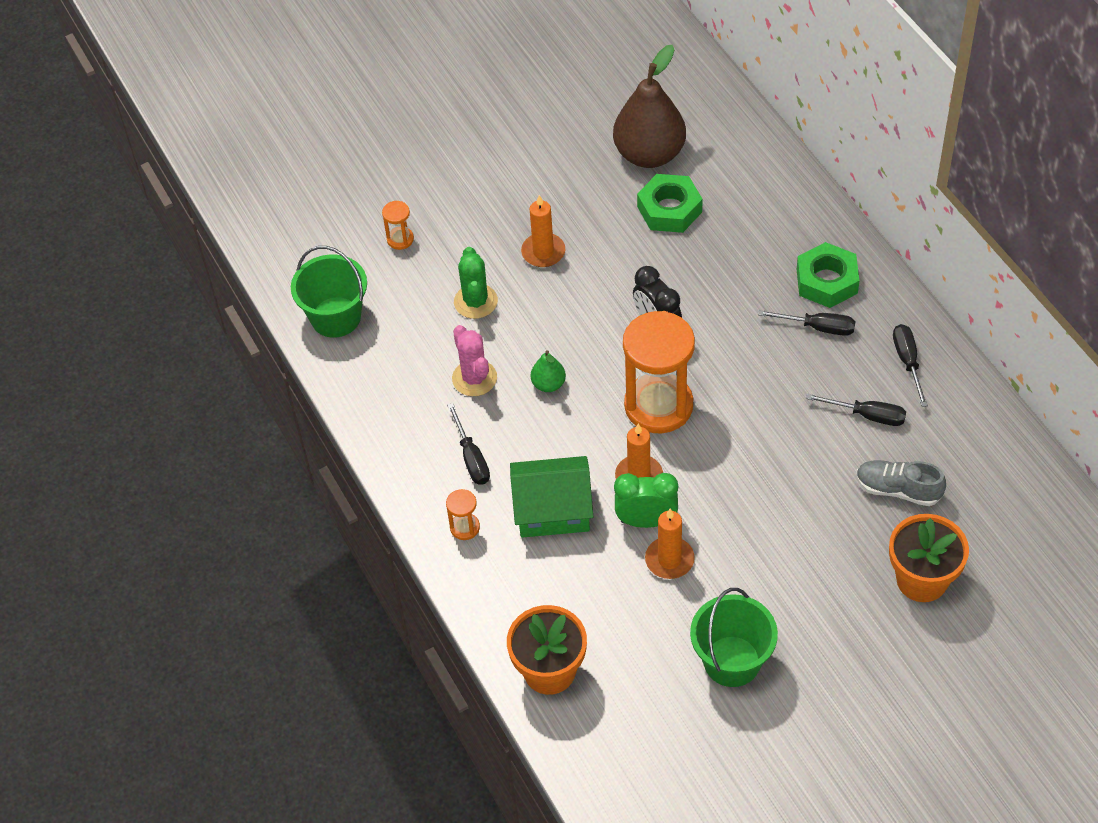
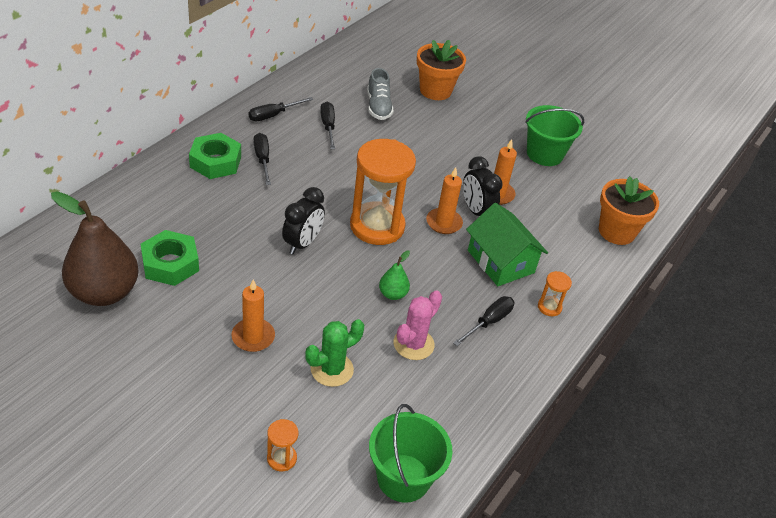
camera: 125 degrees left, 10 degrees down
(646, 521) = (476, 211): green clock -> black clock

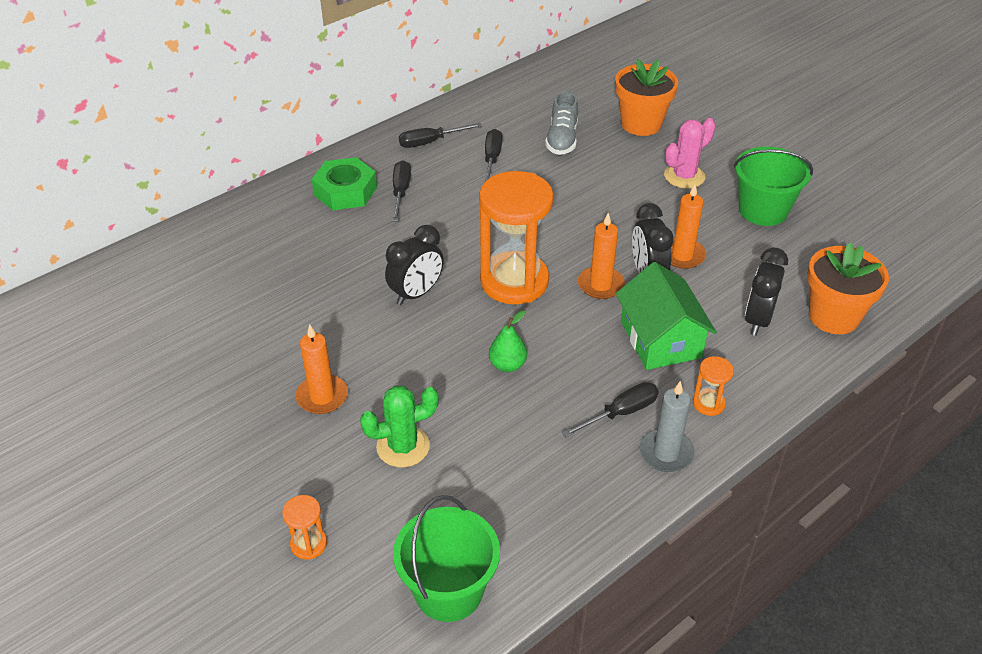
camera: 20 degrees right, 0 degrees up
(104, 292) = (173, 327): brown pear -> none
(170, 264) = (256, 302): green nut -> none
(413, 344) = (514, 428): pink cactus -> pink cactus (684, 176)
(530, 348) = (666, 453): none -> grey candle
(565, 239) = (758, 320): none -> black clock

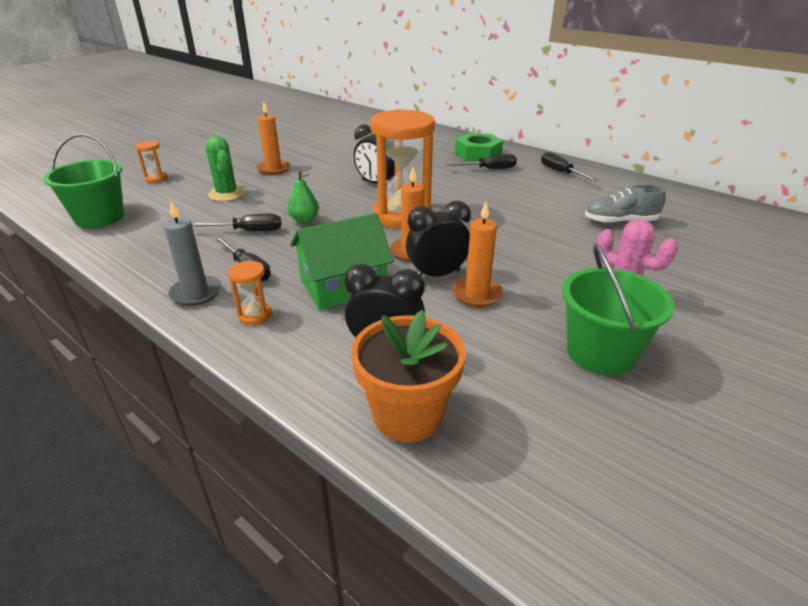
camera: 80 degrees right, 10 degrees down
(492, 159) = (559, 195): black screwdriver -> black screwdriver (248, 231)
(641, 124) = (696, 261): orange flower pot -> none

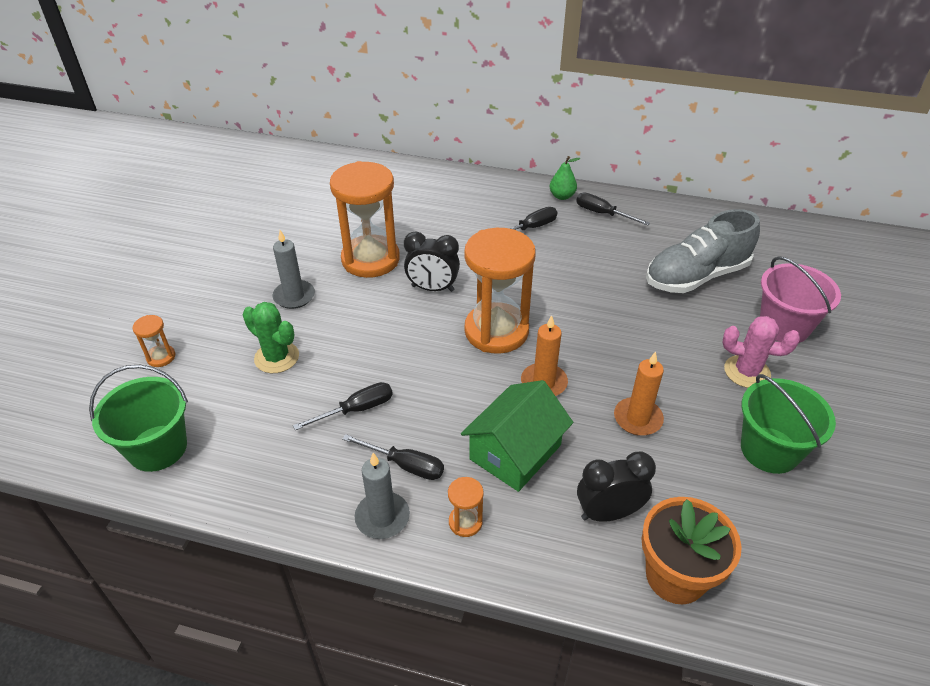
camera: 25 degrees left, 10 degrees up
(273, 169) = (294, 296): orange candle -> grey candle
(304, 220) = (402, 371): green pear -> green pear (562, 196)
(347, 162) = (370, 259): none -> orange hourglass
(437, 275) = (588, 406): black clock -> none
(478, 154) = (502, 204): green nut -> none
(620, 222) = (696, 276): grey shoe -> grey shoe, size x1.65
(691, 271) = (784, 326): none -> pink bucket

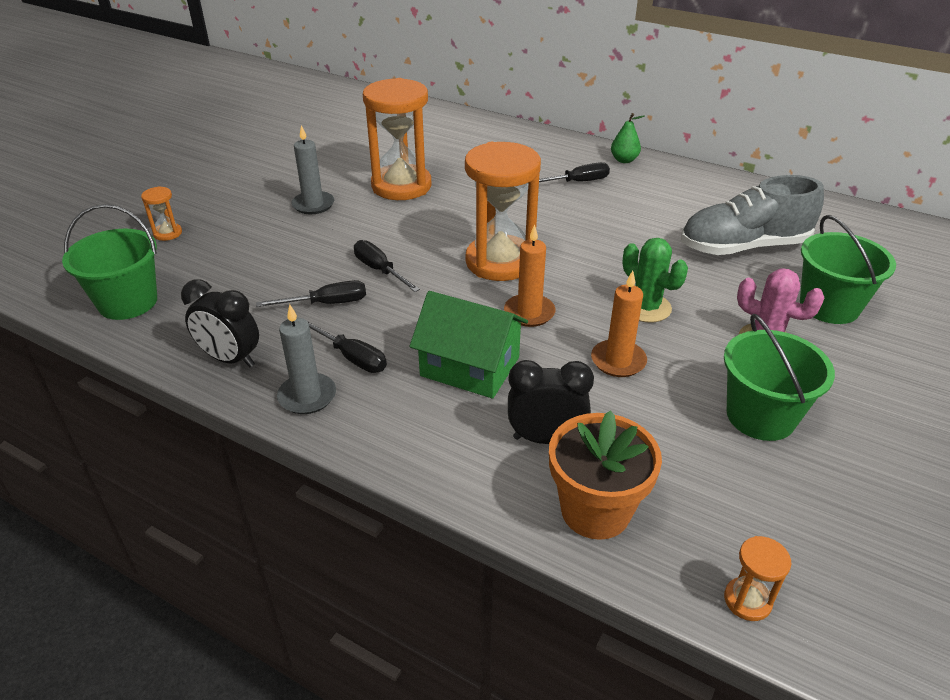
camera: 15 degrees right, 5 degrees down
(276, 357) = (272, 250): green cactus -> green cactus (646, 307)
(432, 288) = (451, 217): black clock -> black clock (230, 359)
(465, 522) = (388, 416): orange hourglass -> orange hourglass (747, 600)
(515, 452) = (470, 366): green house -> green house turned 60 degrees clockwise
(602, 214) = (661, 180): black screwdriver -> black screwdriver (380, 270)
(784, 326) = (829, 306): pink bucket -> green bucket

